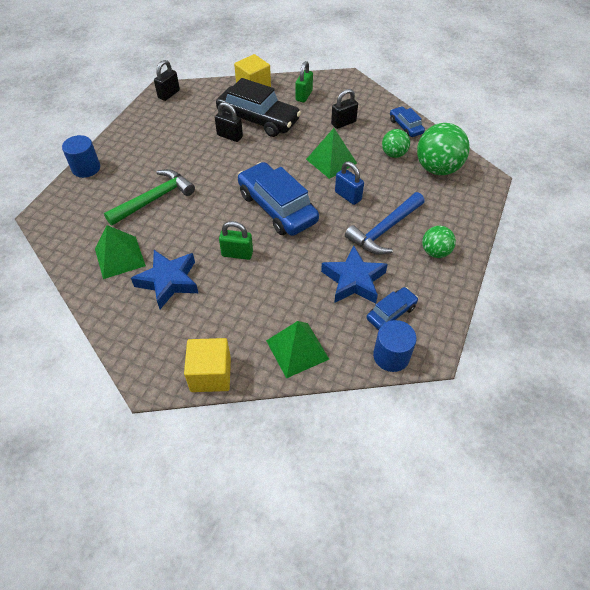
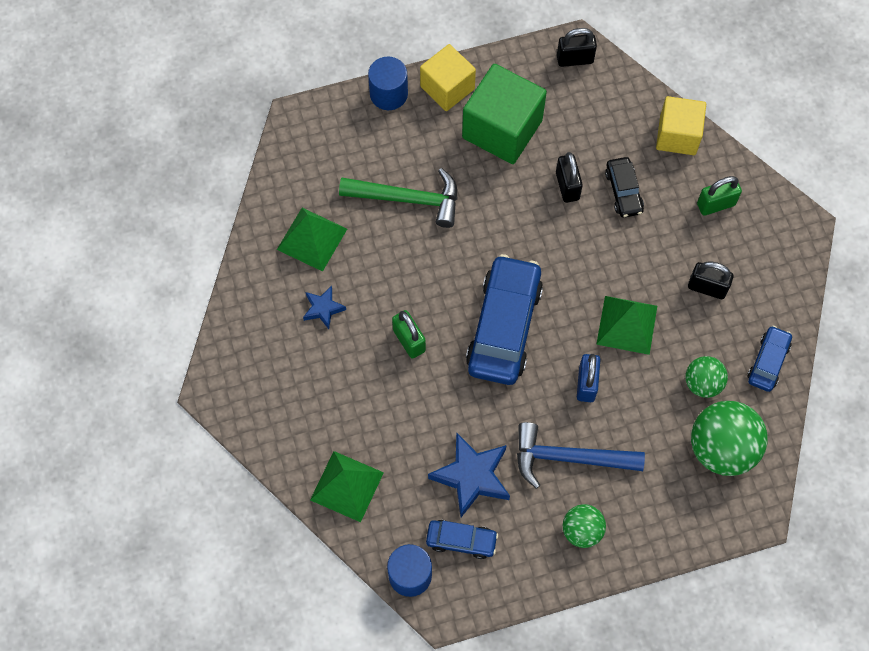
camera: 50 degrees right, 15 degrees up
(167, 139) = (502, 129): none -> green cube
(168, 281) = (323, 308): blue star -> blue star, size x0.55
(210, 374) = (261, 433): yellow cube -> yellow cube (447, 88)
(258, 119) = (623, 191): black car -> black car, size x0.50

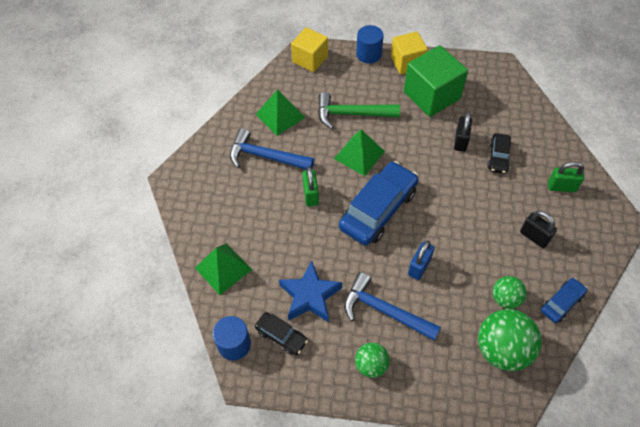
camera: 25 degrees right, 10 degrees down
(323, 308) = (266, 157): blue star -> blue hammer
(408, 199) = (352, 114): green hammer -> green hammer turned 150 degrees clockwise
(461, 541) = (281, 336): blue car -> black car
(575, 59) = (497, 72): black padlock -> none
(626, 324) = (465, 239): green pyramid -> green pyramid (359, 154)
(677, 135) = (550, 137): yellow cube -> yellow cube (310, 59)

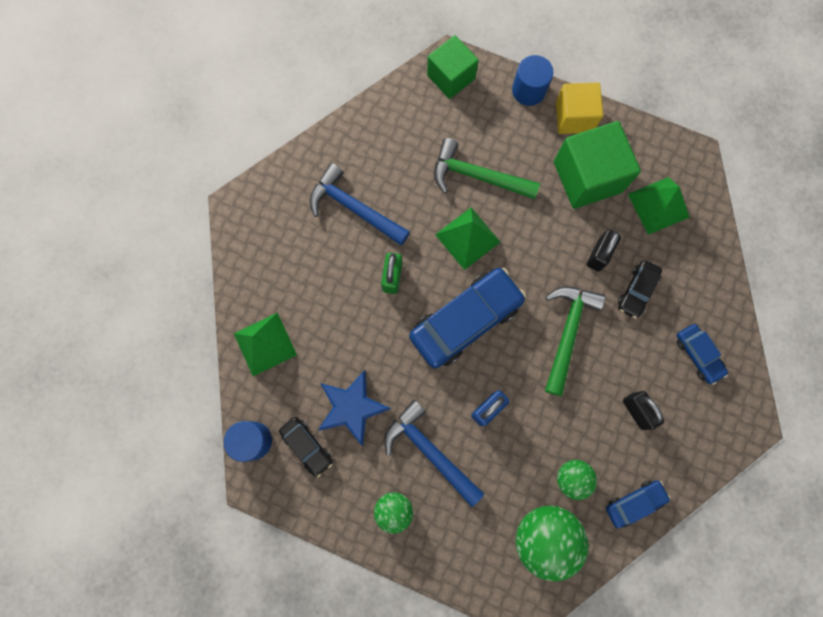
camera: 15 degrees right, 20 degrees up
(280, 115) = (388, 153): green pyramid -> green pyramid (658, 205)
(310, 59) = (451, 77): yellow cube -> green cube
(459, 198) = (567, 333): none -> green hammer
(561, 187) = (698, 355): green padlock -> blue car

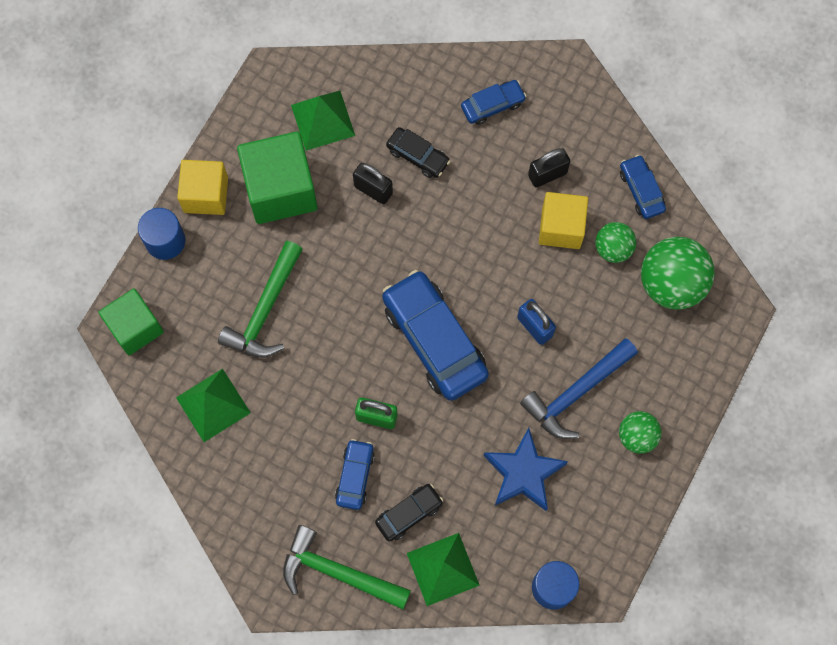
camera: 85 degrees left, 5 degrees down
(307, 446) = (563, 527): black car -> black car (409, 514)
(339, 264) = (355, 476): none -> blue car
(354, 208) = (288, 454): blue hammer -> none
(467, 238) = (338, 328): green pyramid -> green pyramid (213, 405)
(567, 333) = (458, 234): green hammer -> green hammer (338, 572)
(586, 427) = (561, 227): none -> yellow cube

